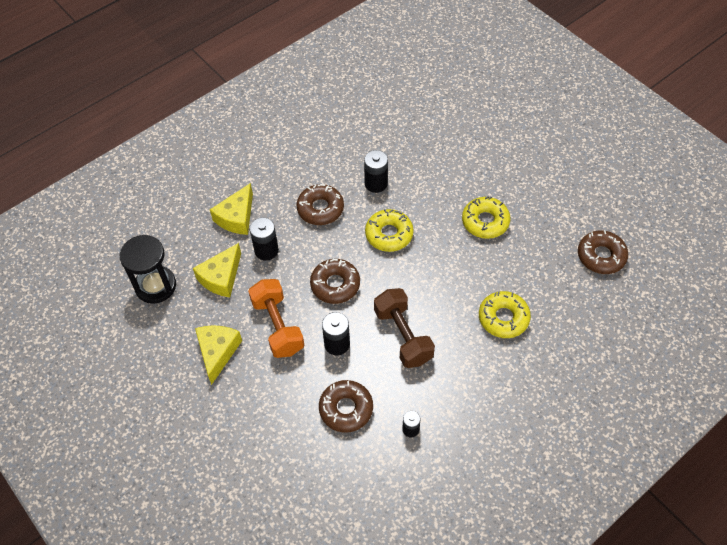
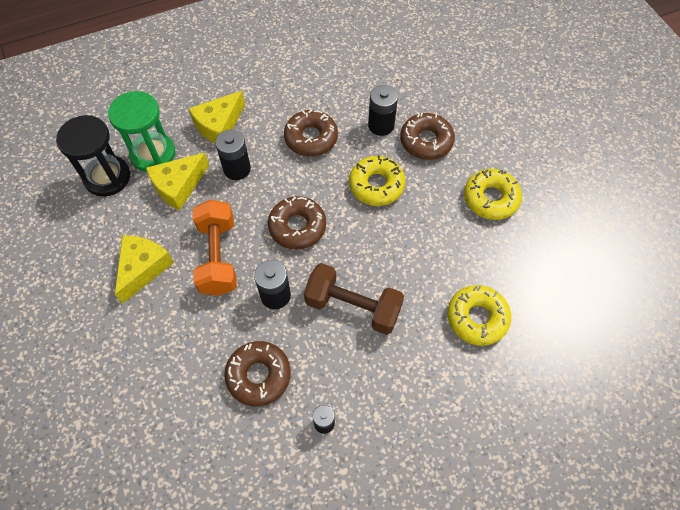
camera: 15 degrees right, 5 degrees up
(188, 256) = (153, 154): none -> green hourglass
(403, 336) = (353, 307): brown dumbbell -> brown dumbbell turned 60 degrees counterclockwise
(601, 256) = (618, 274): brown donut -> brown donut (426, 141)

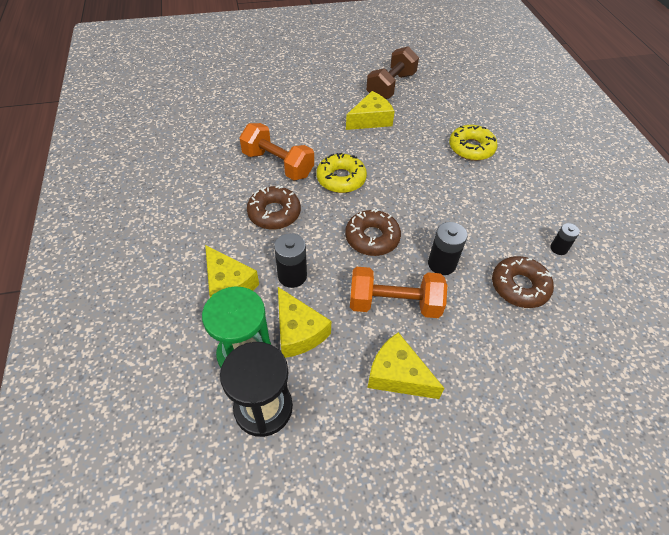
camera: 80 degrees left, 10 degrees down
(353, 307) = (457, 214): brown dumbbell -> brown dumbbell (391, 86)
(381, 125) = (278, 164): black battery -> orange dumbbell
(426, 141) = (305, 141): brown donut -> none
(491, 198) = (370, 120): yellow donut -> yellow cheese

